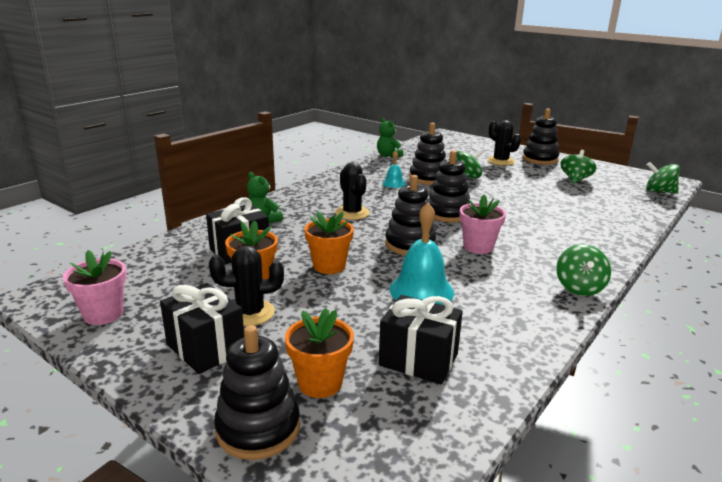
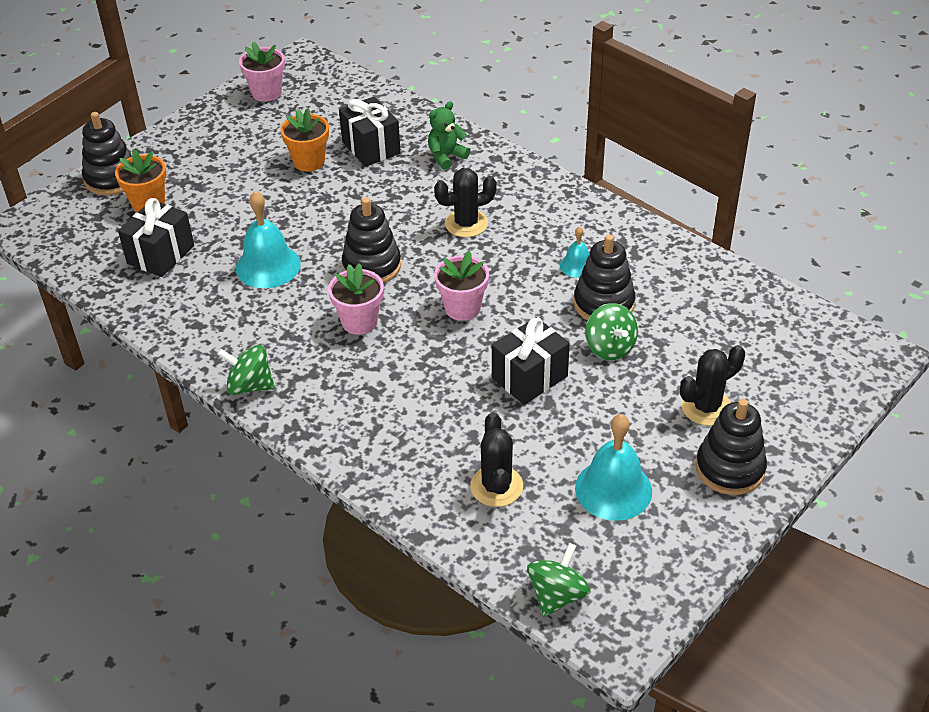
camera: 95 degrees right, 20 degrees up
(206, 348) = (207, 147): black gift -> black gift (529, 377)
(250, 313) = (251, 164): black cactus -> black cactus (496, 486)
(329, 266) = (329, 206): orange flower pot -> none
(388, 156) = (713, 267): green teddy bear -> none
(447, 213) = (462, 308): black stacking toy -> pink flower pot
(575, 179) = (613, 489): green spinning top -> turquoise bell

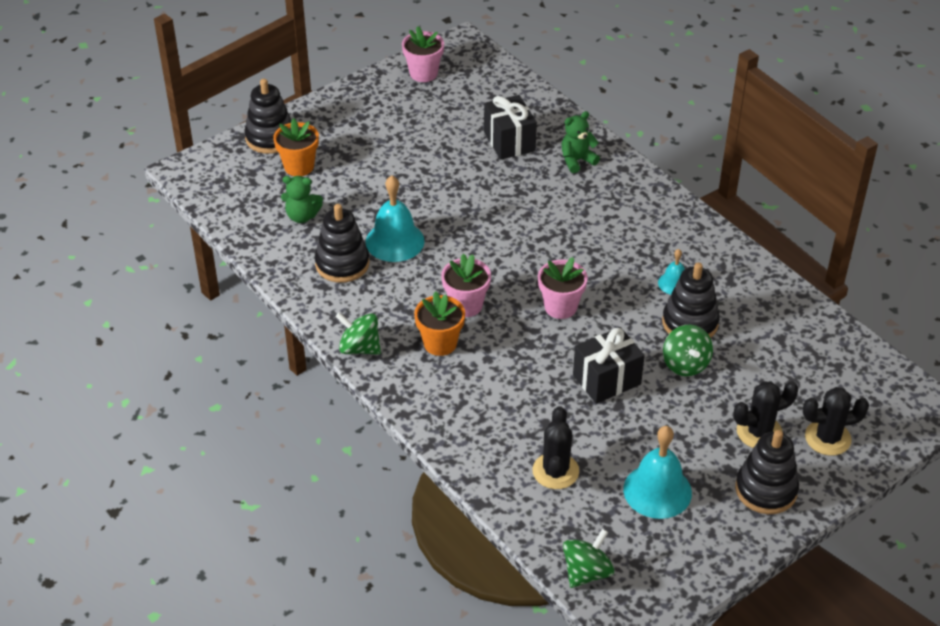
camera: 10 degrees right, 0 degrees up
(160, 254) = (302, 216): black gift -> green teddy bear
(309, 161) = (450, 147): orange flower pot -> orange flower pot (440, 343)
(372, 266) = (487, 255): black stacking toy -> black stacking toy (342, 264)
(466, 223) = (581, 228): black cactus -> black cactus (827, 438)

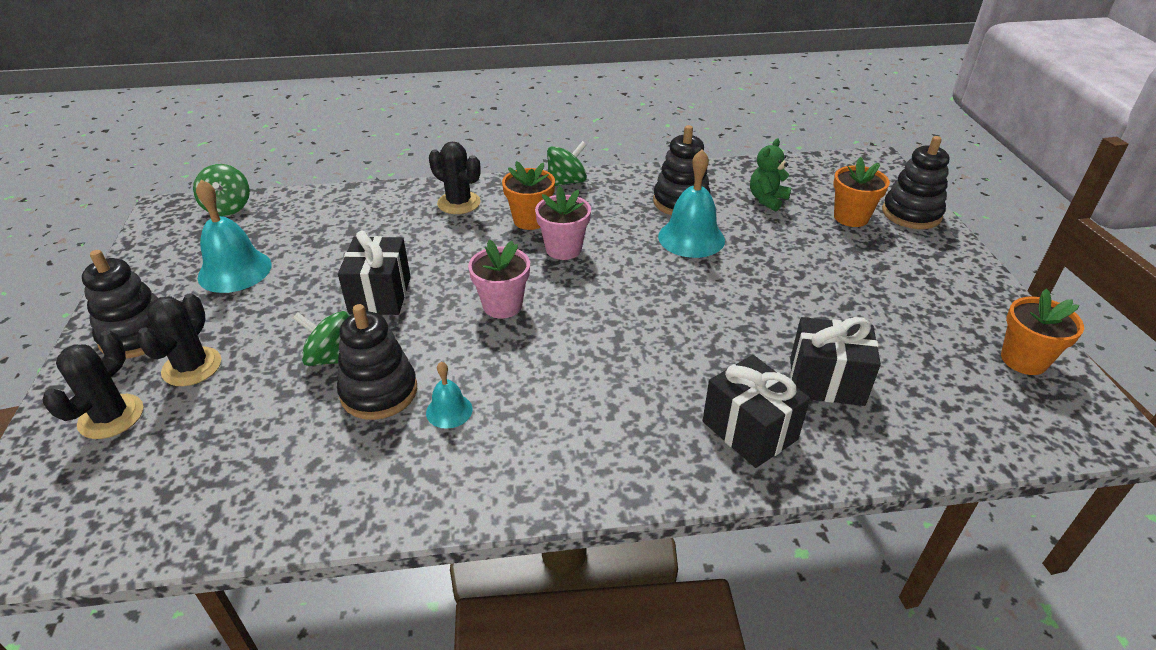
camera: 120 degrees right, 5 degrees down
(423, 73) = (1023, 360): pink flower pot -> orange flower pot
(555, 471) = (327, 228): black cactus -> black cactus (459, 203)
(577, 160) = (749, 430): green teddy bear -> black gift

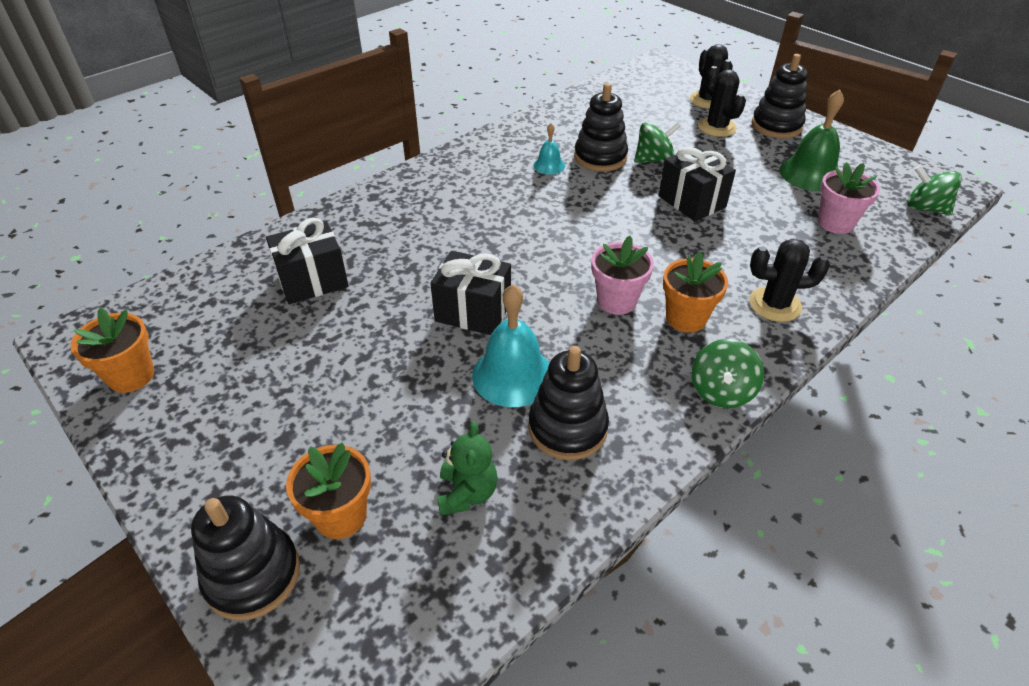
camera: 145 degrees right, 5 degrees up
(235, 271) = (810, 174): turquoise bell -> green bell
(502, 305) = (600, 232): pink flower pot -> pink flower pot (835, 223)
(749, 430) = (357, 227): black gift -> black gift (473, 312)

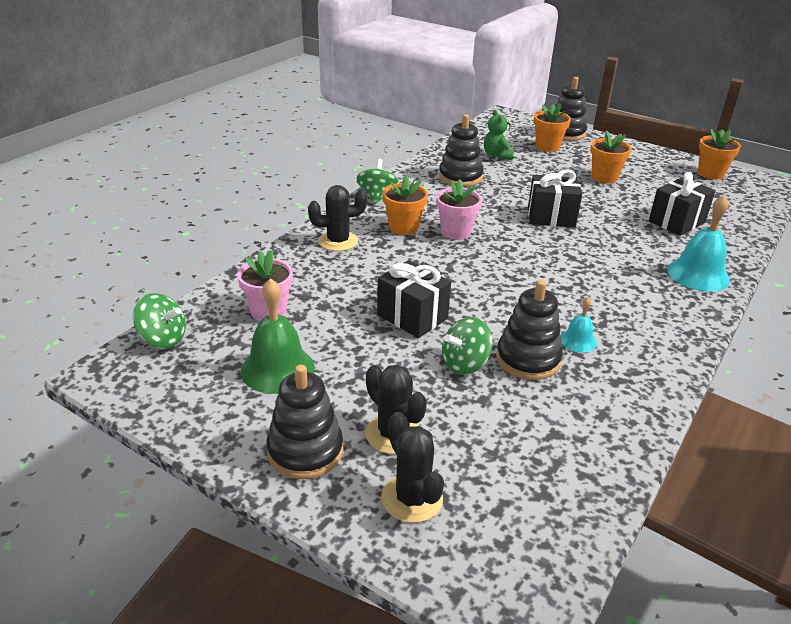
camera: 165 degrees right, 10 degrees down
(319, 391) = (604, 177): none -> orange flower pot
(512, 375) = (503, 192): turquoise bell -> turquoise bell (698, 274)

